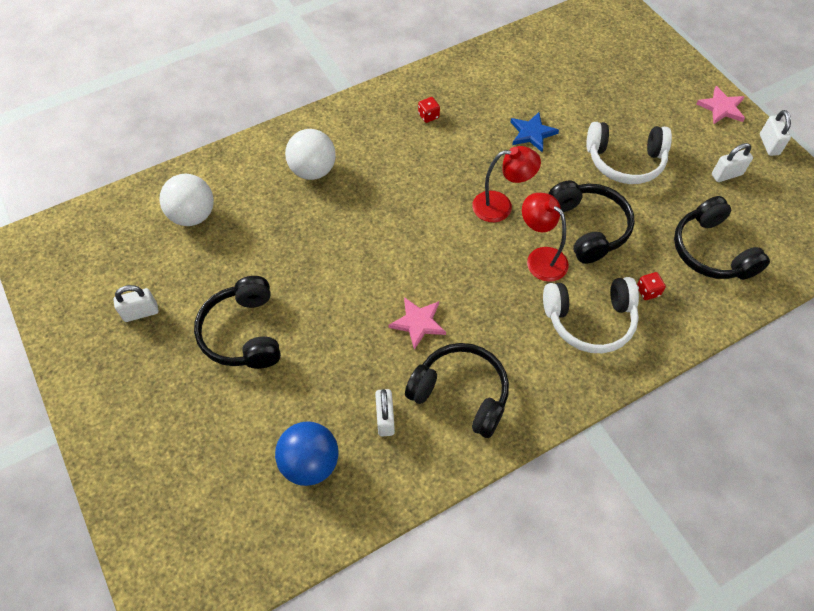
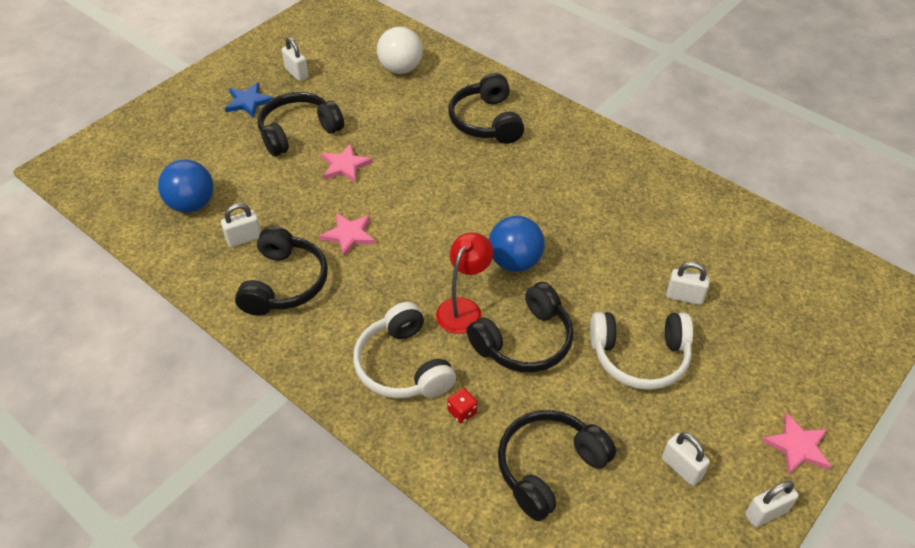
camera: 70 degrees right, 10 degrees down
(313, 170) = (486, 121): white ball -> black headphones
(318, 302) = (345, 165): none -> pink star
(428, 116) = (601, 179): red dice -> none
(501, 206) = (515, 262): red lamp -> blue ball
(532, 133) = (630, 265): blue star -> blue star (248, 102)
(575, 114) = (684, 297): none -> white padlock
(625, 161) = (640, 357): white headphones -> white headphones turned 75 degrees counterclockwise

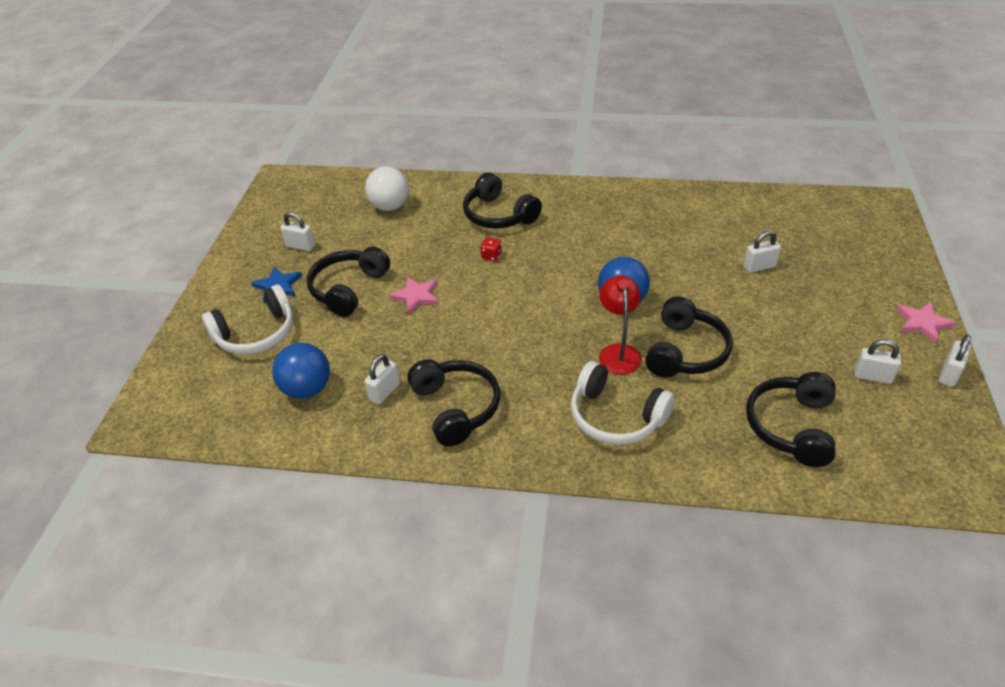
camera: 30 degrees left, 5 degrees down
(349, 235) = (473, 345): pink star -> none
(462, 412) = (693, 424): red dice -> red dice (491, 256)
(640, 357) = (772, 320): white headphones -> white headphones (256, 334)

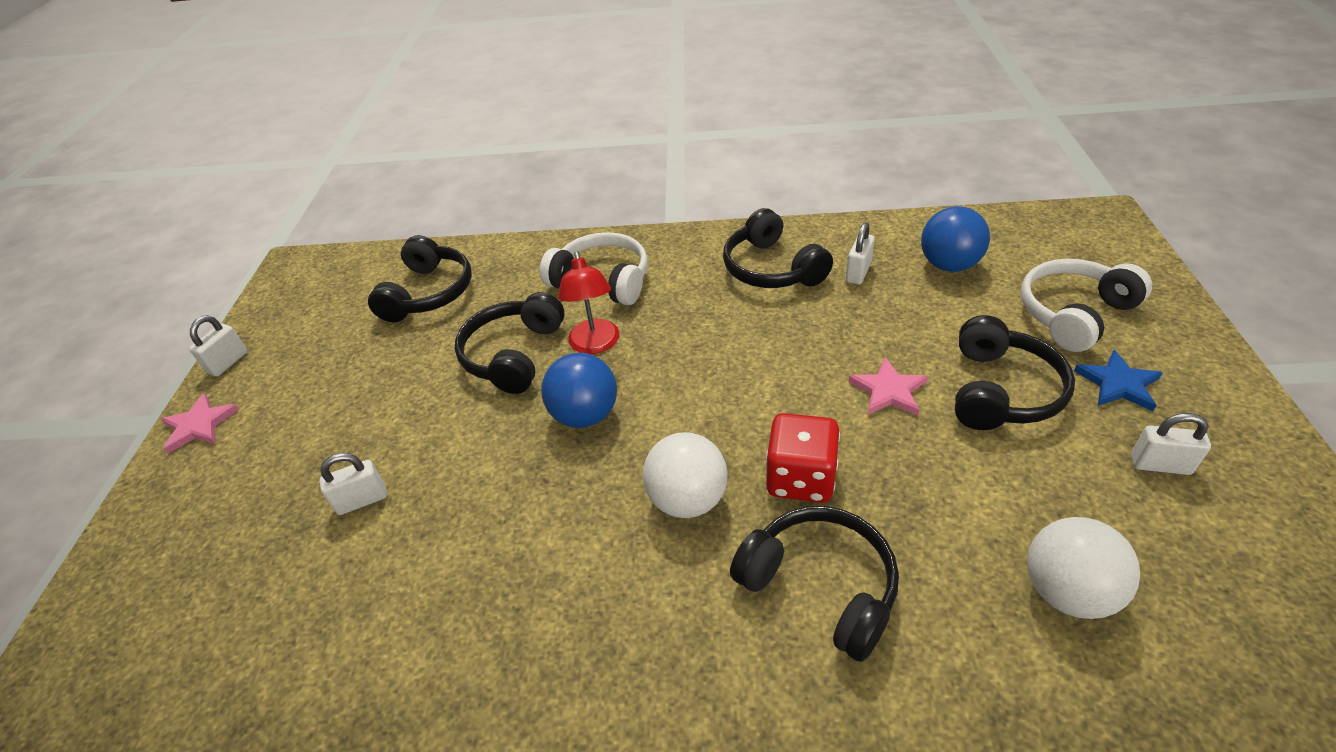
camera: 175 degrees right, 0 degrees up
(491, 256) = (800, 478): red dice -> red dice, size x2.15
(558, 252) = (687, 499): none -> white ball
(872, 376) = (313, 351): white padlock -> none

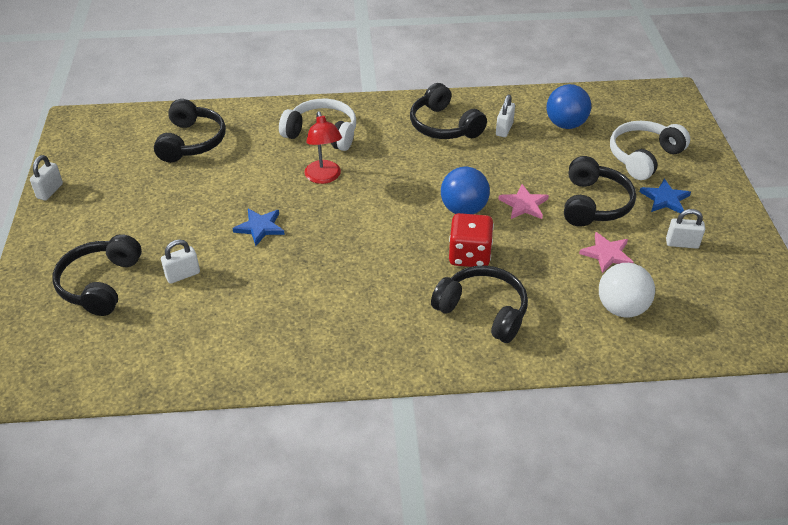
camera: 10 degrees left, 0 degrees up
(199, 425) = (45, 232): pink star -> pink star (607, 254)
(490, 423) = (260, 227): none -> blue star
(513, 355) = (266, 184): black headphones -> black headphones (100, 284)
(585, 415) = (325, 222): blue ball -> blue ball (463, 209)
(687, 499) = (399, 269): white ball -> none

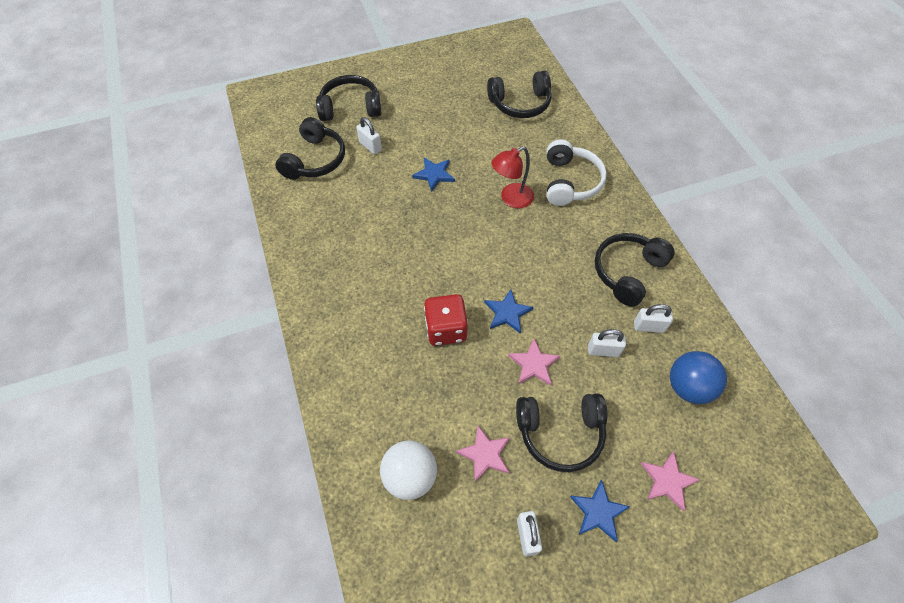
camera: 75 degrees right, 15 degrees up
(50, 191) = (434, 50): white padlock -> white padlock (603, 350)
(463, 209) = (507, 313): blue ball -> blue star
(483, 311) = (379, 353): black headphones -> black headphones (315, 160)
(643, 157) = (667, 481): white headphones -> pink star

